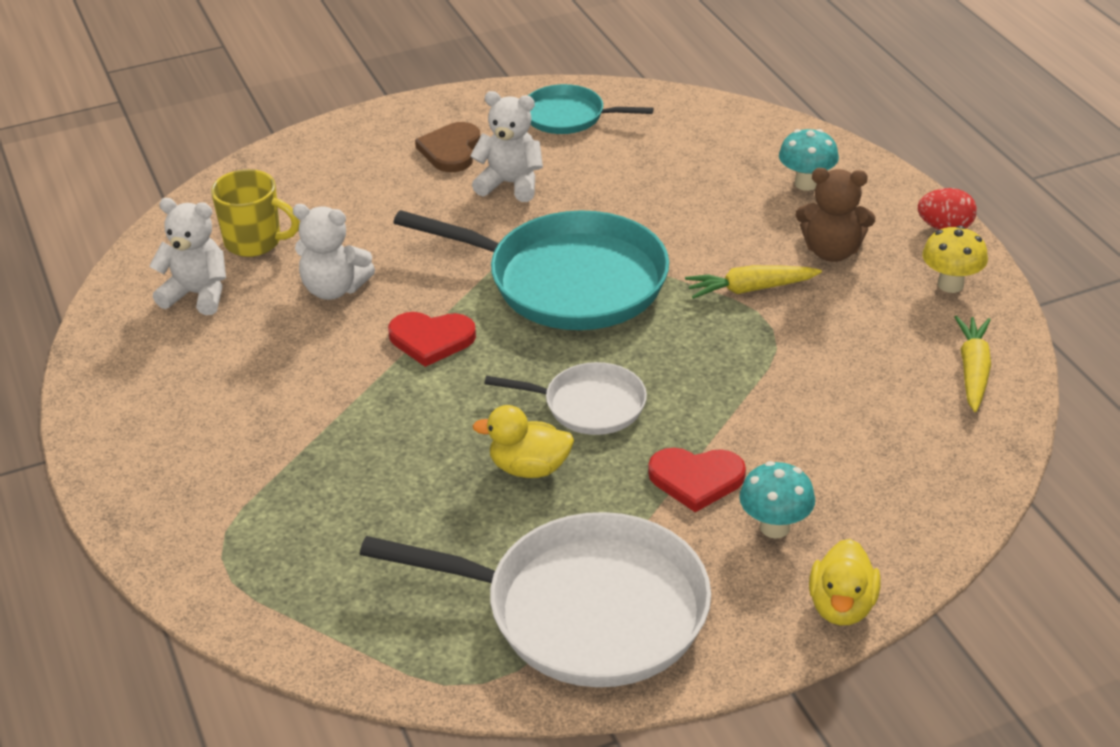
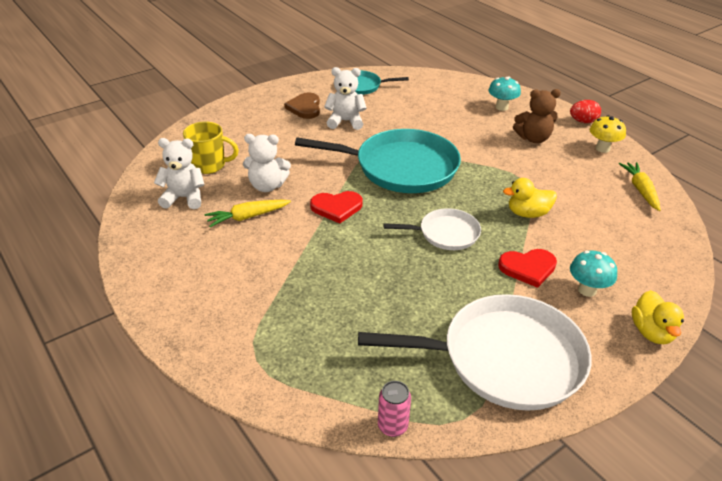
camera: 15 degrees left, 0 degrees up
(376, 676) = (392, 426): none -> pink can
(529, 468) = (428, 274): yellow duck -> yellow duck (527, 213)
(750, 289) = (501, 161): yellow carrot -> yellow carrot (247, 217)

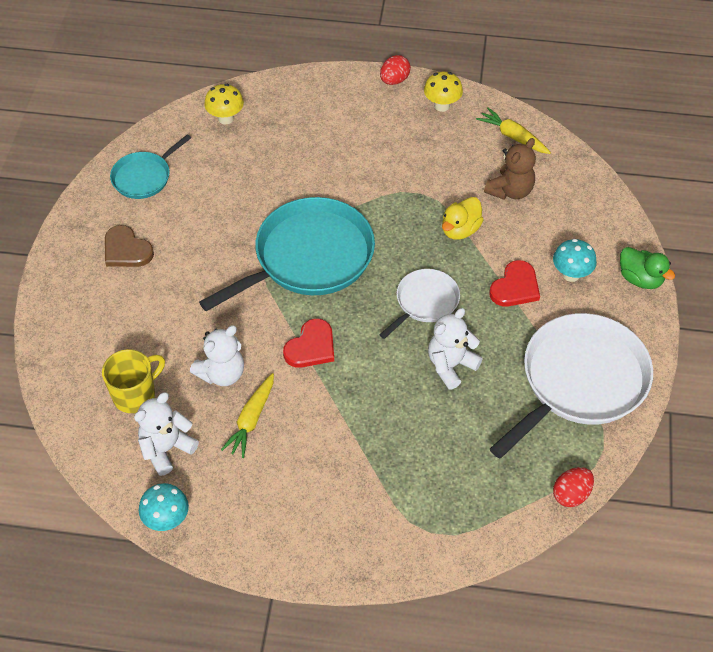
camera: 45 degrees left, 15 degrees up
(345, 121) = (190, 238): white teddy bear -> white teddy bear (451, 365)
(392, 426) = (571, 494): pink can -> red egg
(444, 86) = (226, 118): none -> yellow mushroom
(501, 107) = (308, 111): turquoise mushroom -> turquoise mushroom (167, 520)
(533, 138) = (377, 134): brown teddy bear -> brown teddy bear (510, 191)
(651, 332) = (640, 279): yellow duck -> green duck

